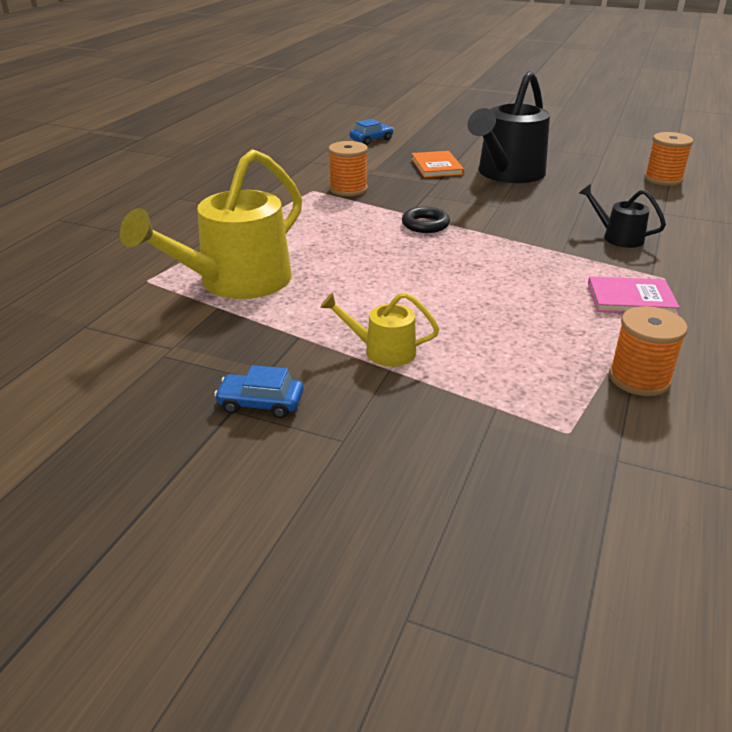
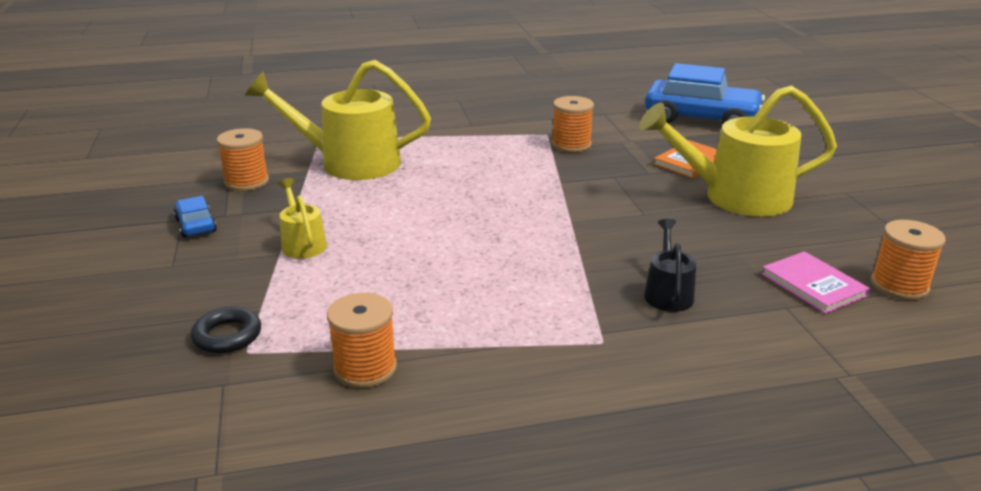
camera: 55 degrees right, 5 degrees down
(193, 347) = (246, 182): none -> orange spool
(371, 140) = (701, 118): blue car -> blue car, size x2.27
(425, 224) = (548, 195): black ring -> black ring (227, 336)
(507, 174) = (735, 197): black watering can -> yellow watering can
(631, 299) = (525, 331): pink book -> pink book (813, 285)

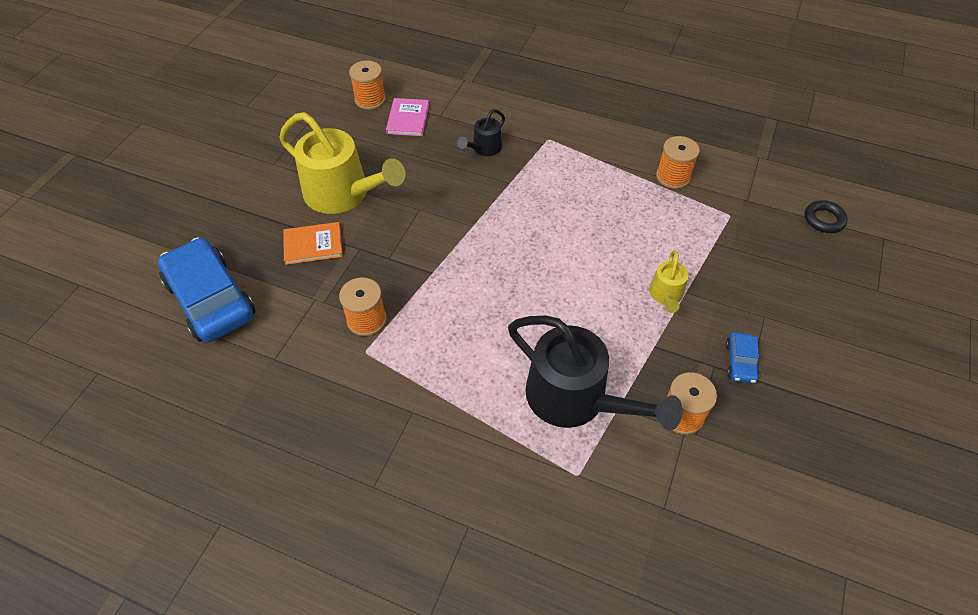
camera: 145 degrees left, 25 degrees up
(227, 336) = (738, 231): black ring -> black ring (824, 219)
(349, 163) = (575, 399): yellow watering can -> black watering can

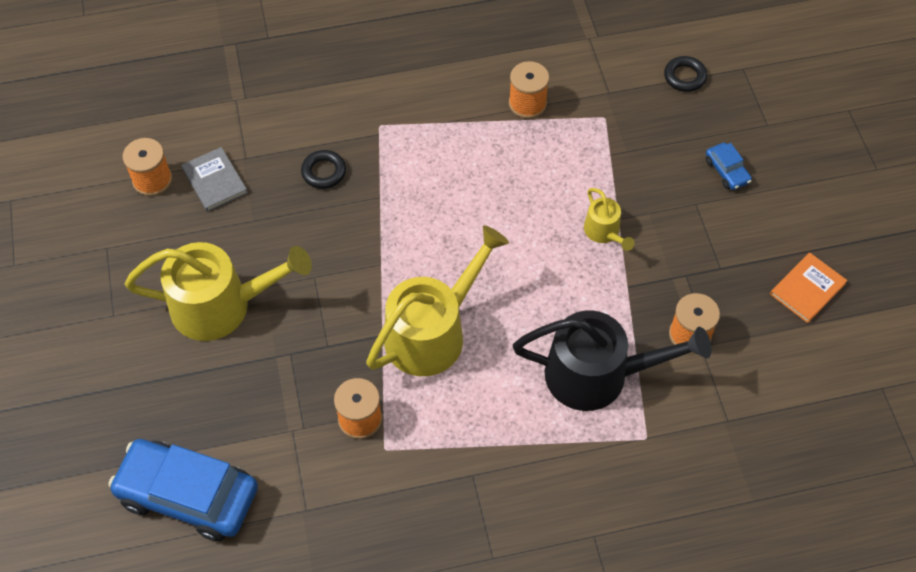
camera: 35 degrees left, 5 degrees up
(313, 245) = (240, 377): orange book -> orange book (807, 289)
(408, 119) = (214, 181): pink book -> grey book
(471, 291) = (433, 332): none -> yellow watering can
(484, 148) = (324, 172): black watering can -> black ring
(740, 362) = (703, 259): blue car -> blue car (727, 171)

